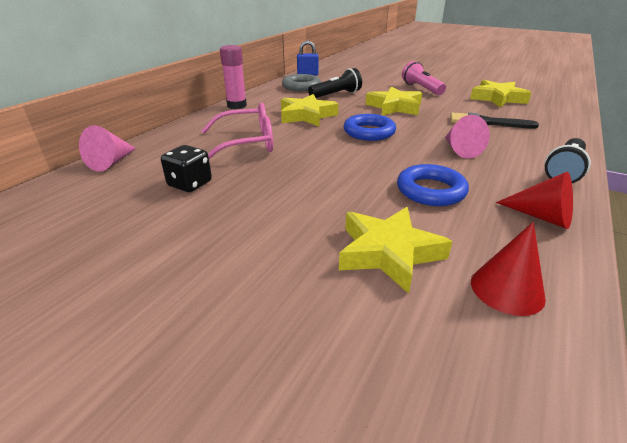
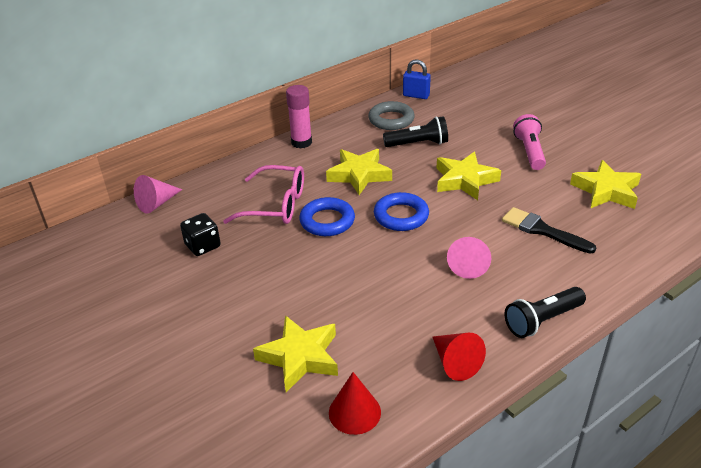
camera: 25 degrees right, 5 degrees up
(430, 190) = (389, 307): blue ring -> blue ring (327, 221)

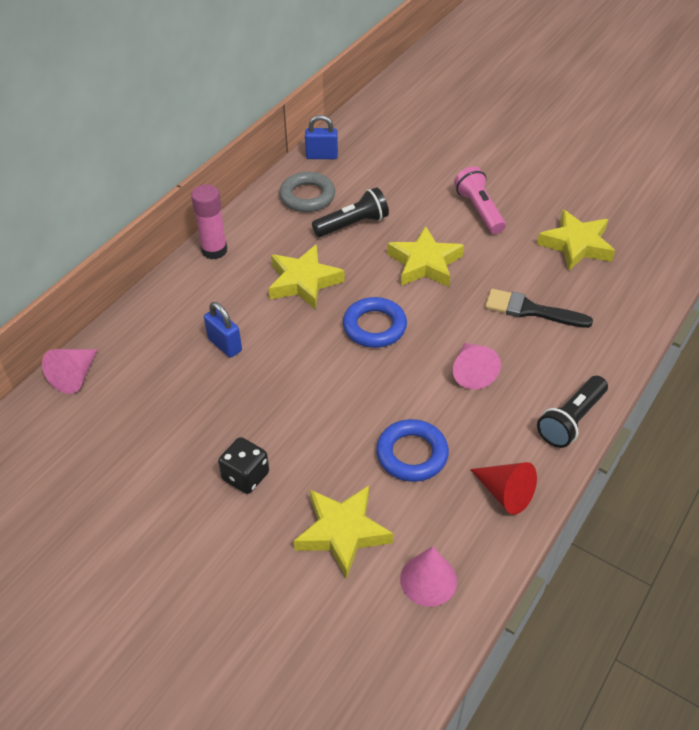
camera: 20 degrees left, 10 degrees up
(203, 246) = (163, 421): black dice -> black dice (245, 476)
(276, 205) = (225, 345): pink glasses -> blue padlock
(327, 221) = (294, 353): blue ring -> blue ring (412, 454)
(354, 412) = (428, 580): red cone -> pink cone

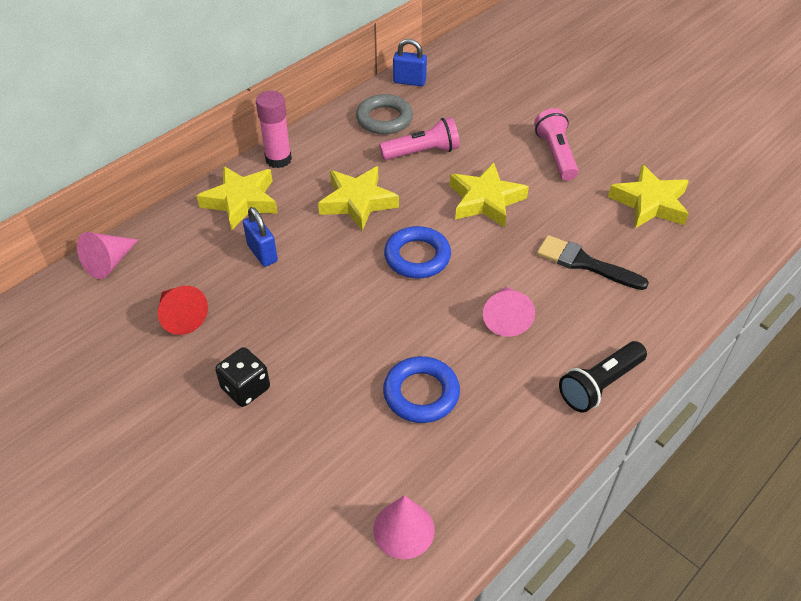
camera: 10 degrees right, 0 degrees up
(342, 532) = (327, 463): yellow star -> yellow star (241, 201)
(353, 224) = (422, 152): black flashlight -> pink flashlight
(505, 493) = (509, 451): red cone -> red cone (181, 316)

